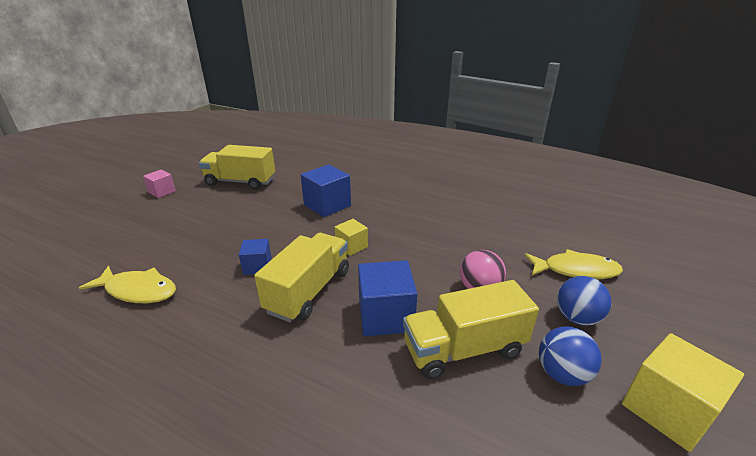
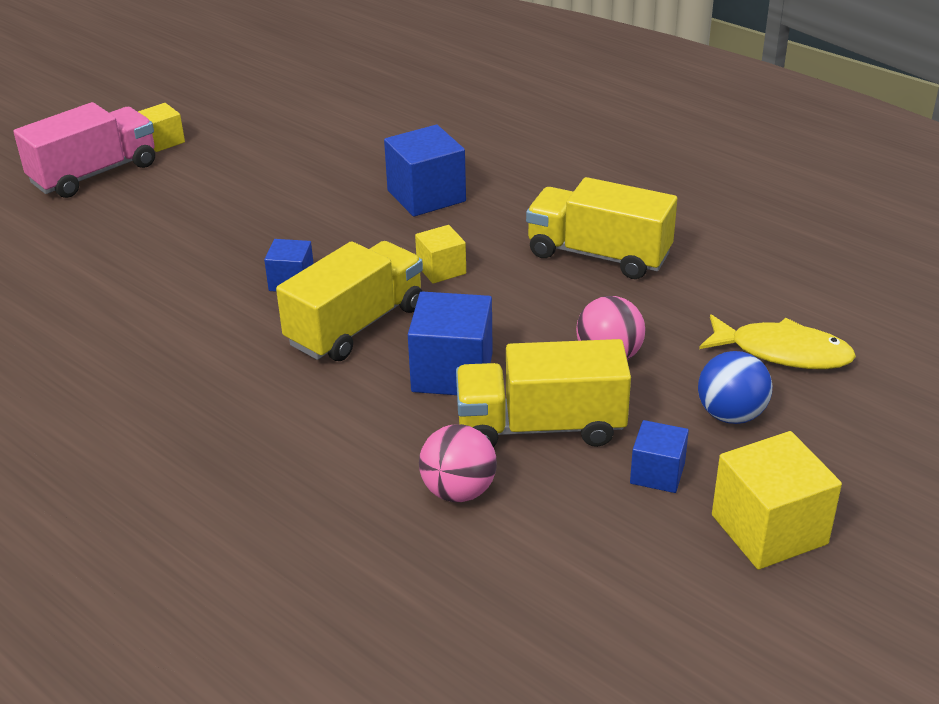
camera: 15 degrees right, 5 degrees up
(117, 214) = (94, 174): none -> pink truck
(138, 290) = (124, 293): yellow fish -> none
(162, 192) = (163, 141): pink cube -> yellow cube
(240, 182) = (292, 136): yellow truck -> yellow truck (598, 255)
(431, 421) = (458, 491): none -> pink ball
(562, 374) = (657, 473): blue ball -> blue cube

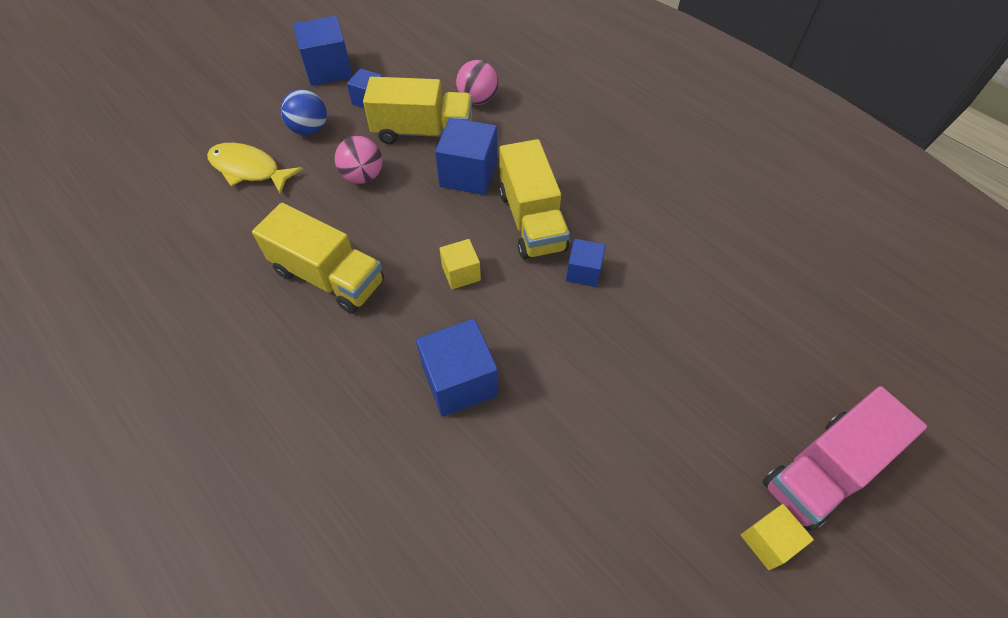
camera: 175 degrees left, 20 degrees up
(356, 325) = (531, 220): yellow truck -> yellow truck turned 60 degrees counterclockwise
(769, 529) = (328, 69): yellow cube -> blue cube

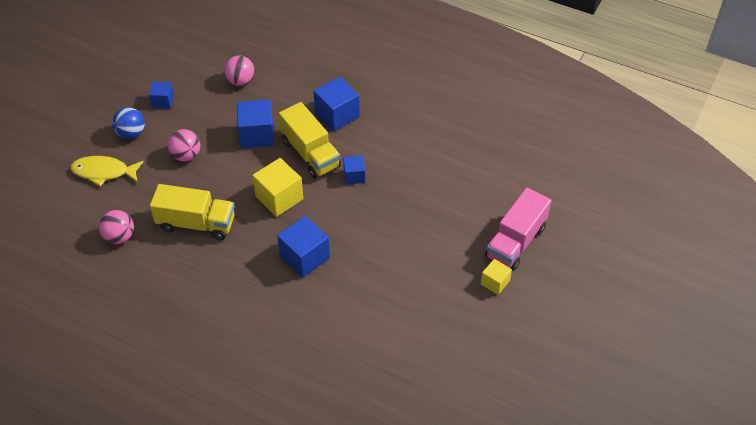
camera: 20 degrees left, 5 degrees down
(218, 264) = (119, 237): none -> pink ball
(328, 69) = (120, 86): blue cube -> blue cube (337, 115)
(423, 132) = (213, 114): yellow truck -> none
(461, 273) = (279, 198): yellow cube -> yellow cube, size x1.72

